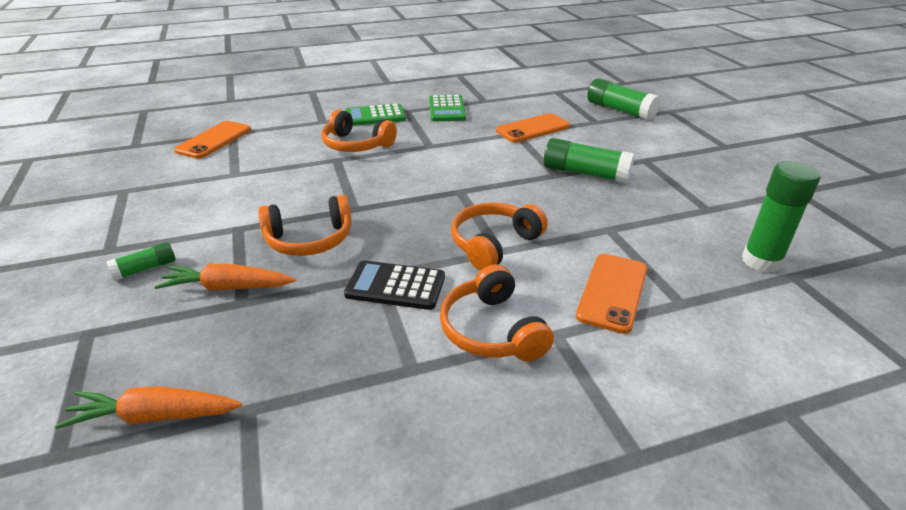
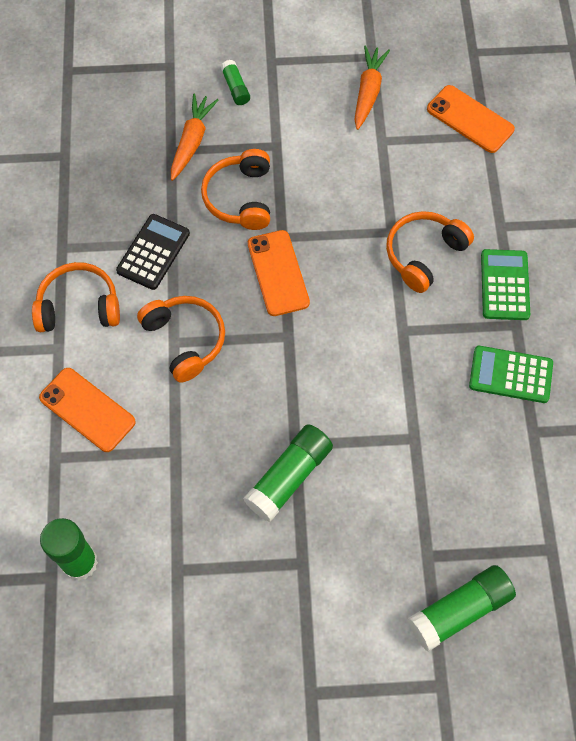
camera: 105 degrees right, 30 degrees up
(155, 416) = (78, 110): orange carrot -> orange carrot (368, 92)
(533, 129) = (423, 463): orange phone -> orange phone (278, 273)

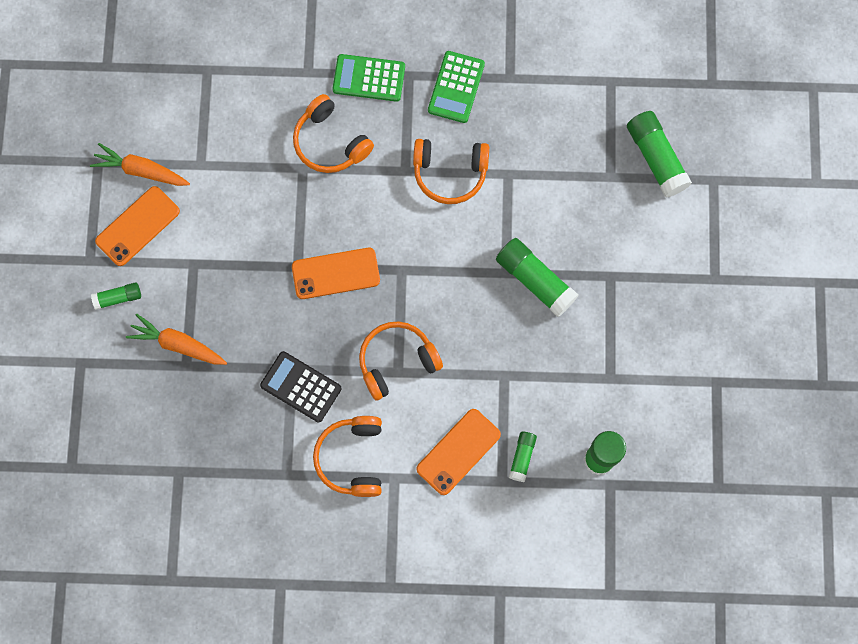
camera: 85 degrees left, 10 degrees up
(81, 477) = (522, 457): none -> green glue stick
(240, 197) = (249, 302): orange headphones -> orange headphones (450, 173)
(470, 119) = (186, 81): orange phone -> orange phone (138, 226)

